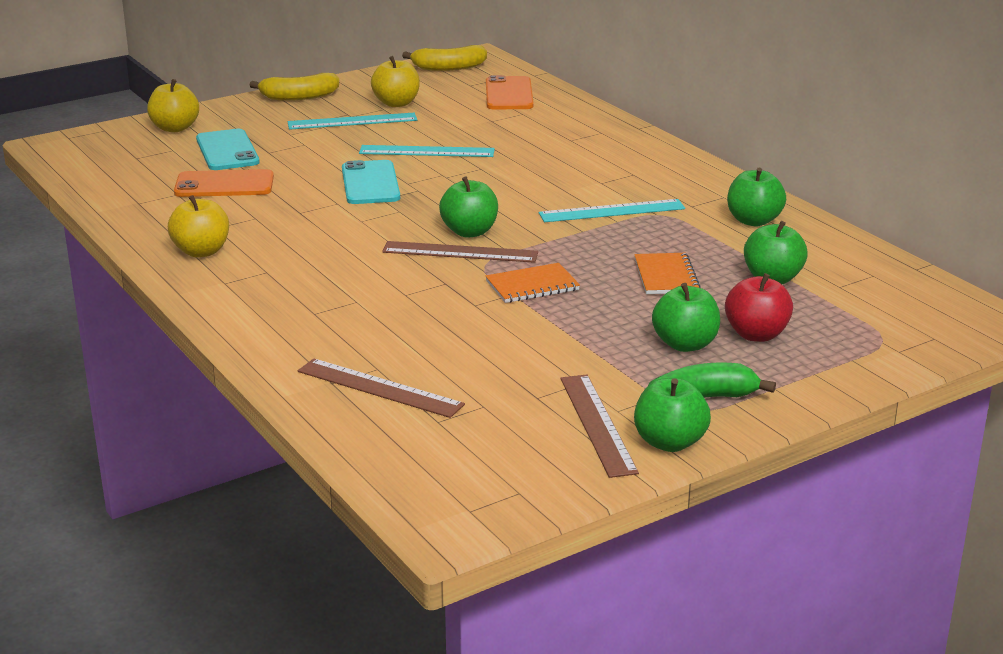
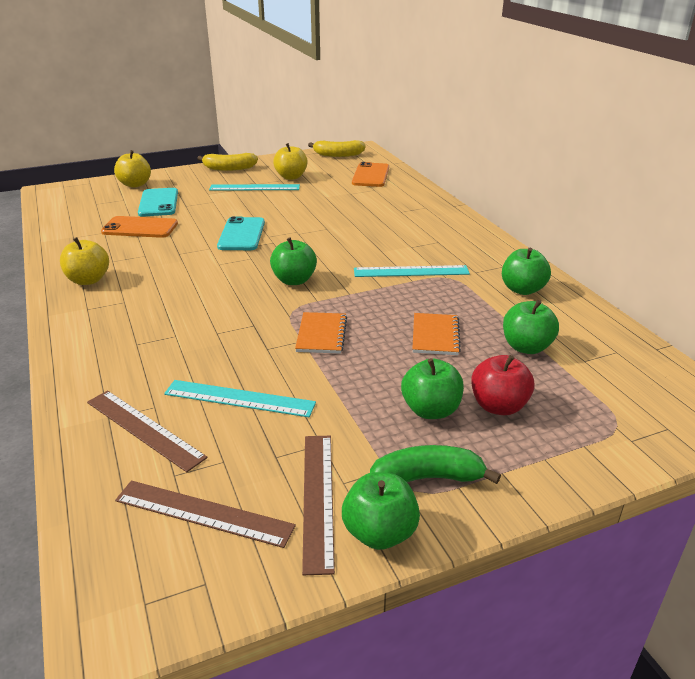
camera: 10 degrees right, 5 degrees up
(427, 151) = (294, 213): turquoise ruler -> turquoise ruler (239, 398)
(460, 252) = (278, 298): brown ruler -> brown ruler (203, 513)
(532, 286) = (321, 334): orange notebook -> orange notebook turned 75 degrees counterclockwise

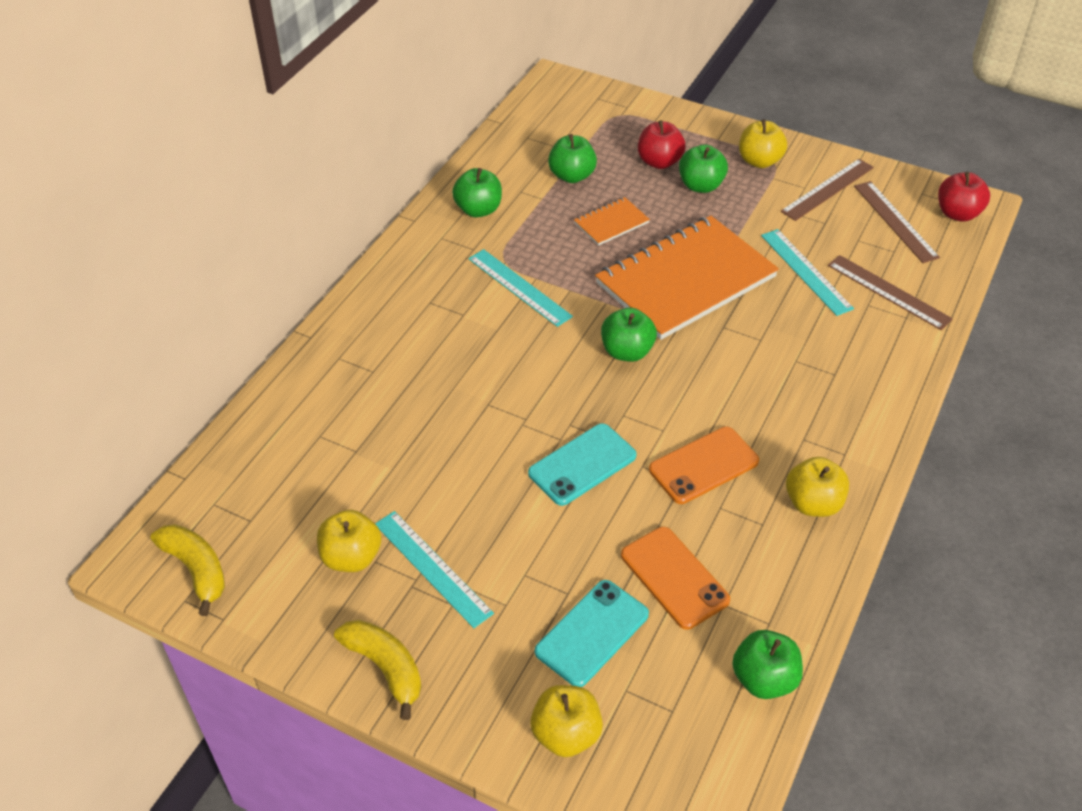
camera: 130 degrees left, 15 degrees up
(133, 585) = (957, 213): none -> red apple
(144, 429) = (888, 292): brown ruler -> brown ruler turned 45 degrees counterclockwise
(321, 334) = (686, 280): orange notebook -> orange notebook, size x2.31
(370, 175) = (265, 471): orange phone -> orange phone (704, 465)
(379, 533) = (816, 158): green apple -> green apple (764, 679)
(426, 478) = (759, 161): green banana -> yellow apple

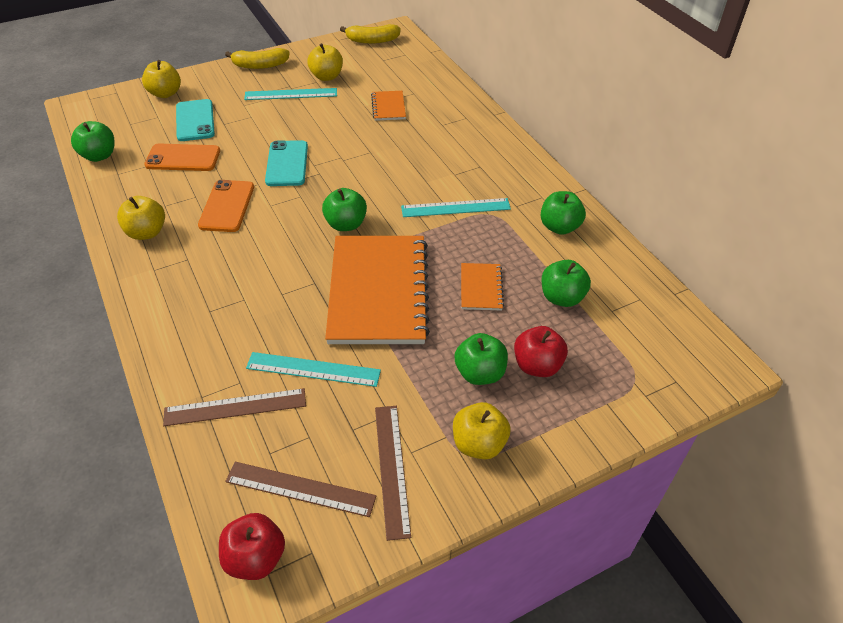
camera: 125 degrees right, 0 degrees up
(375, 442) = (388, 107): none -> orange notebook

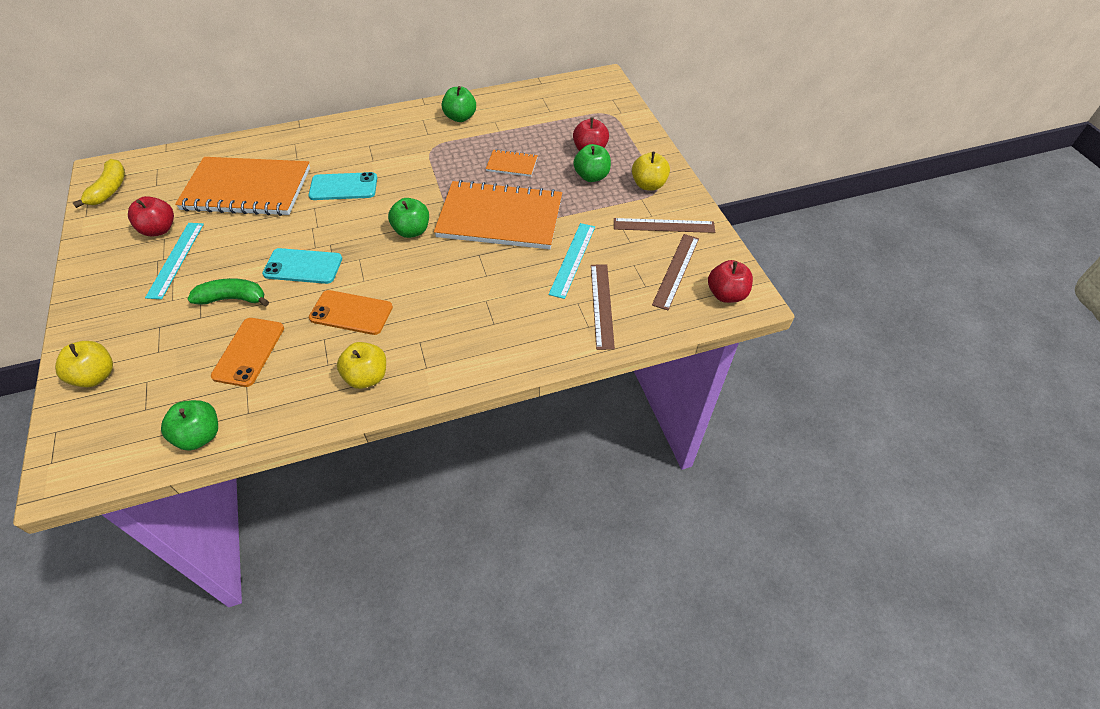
camera: 80 degrees left, 5 degrees up
(195, 120) = (178, 343): turquoise phone -> turquoise phone (343, 187)
(245, 135) = (233, 298): none -> green banana
(260, 65) = (94, 284): yellow banana -> none
(326, 76) = (159, 229): yellow apple -> red apple
(388, 107) = (247, 189): orange notebook -> orange notebook, size x2.31
(455, 208) = (417, 165): turquoise ruler -> none
(561, 297) = (532, 129): green apple -> none

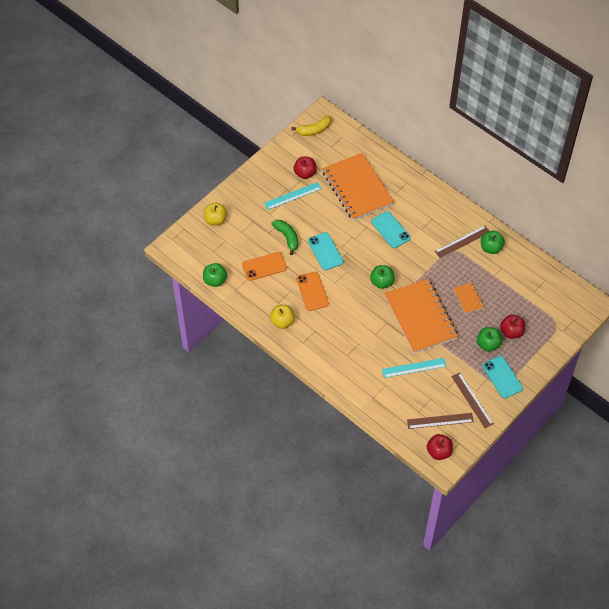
camera: 60 degrees right, 5 degrees up
(602, 305) = (391, 397): brown ruler -> brown ruler (462, 241)
(648, 185) = (502, 377): yellow apple -> turquoise phone

